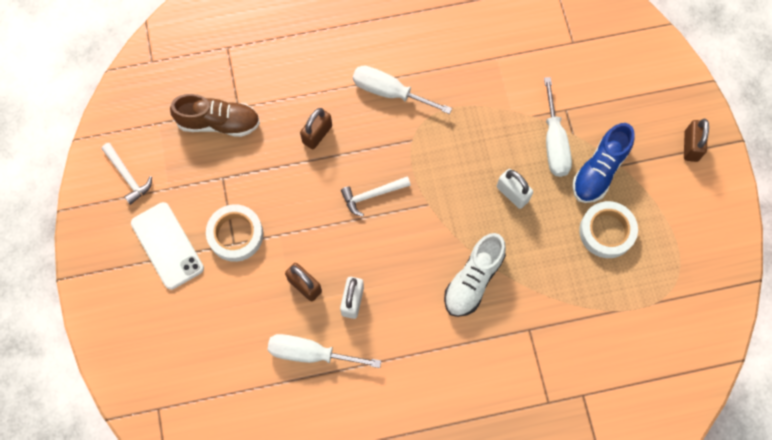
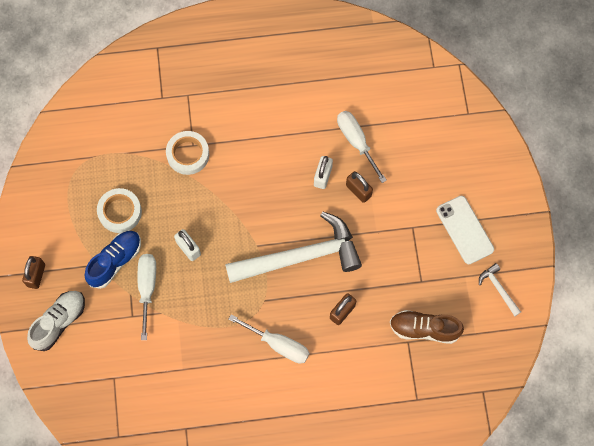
camera: 175 degrees left, 0 degrees up
(235, 235) = (411, 234): white tape -> white tape (188, 154)
(310, 353) = (356, 142): white screwdriver -> white screwdriver turned 135 degrees counterclockwise
(372, 195) = (301, 256): white hammer -> white hammer, size x2.40
(473, 280) = (229, 184): white shoe -> white shoe (59, 322)

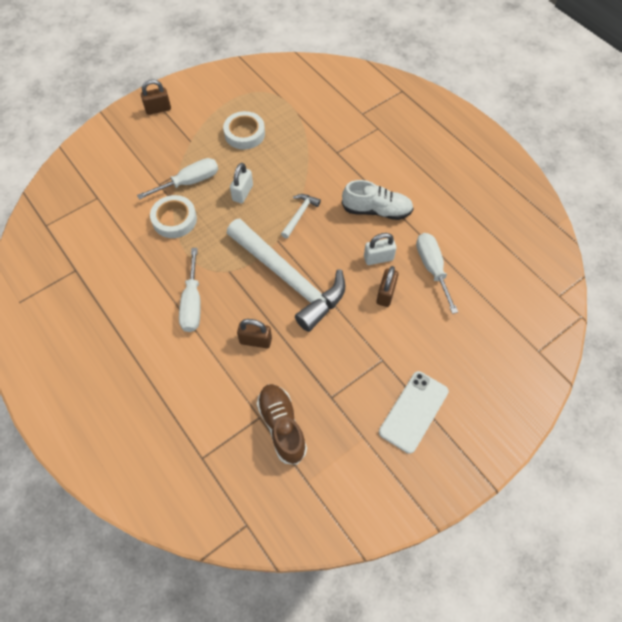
camera: 60 degrees right, 10 degrees down
(59, 322) = (127, 140): white shoe -> white shoe (376, 210)
(115, 261) = (200, 150): blue shoe -> none
(188, 154) = (326, 153): white tape -> white tape (174, 219)
(356, 142) = (432, 268): white screwdriver -> white screwdriver turned 45 degrees counterclockwise
(498, 289) = (372, 481): white hammer -> white hammer (299, 214)

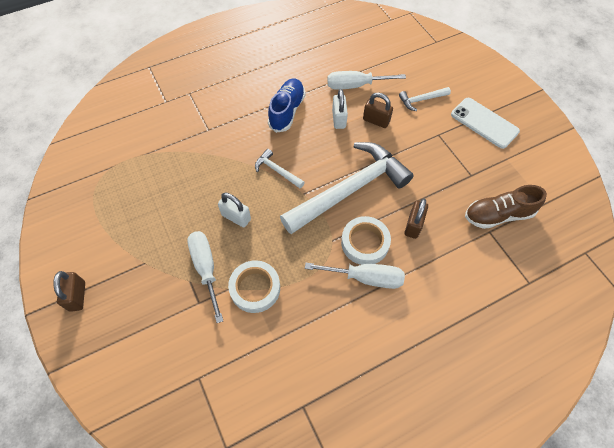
camera: 80 degrees left, 0 degrees up
(244, 134) = (154, 206): white tape -> white tape (365, 243)
(376, 210) = (287, 111): white shoe -> blue shoe
(430, 338) = (421, 100): none -> white hammer

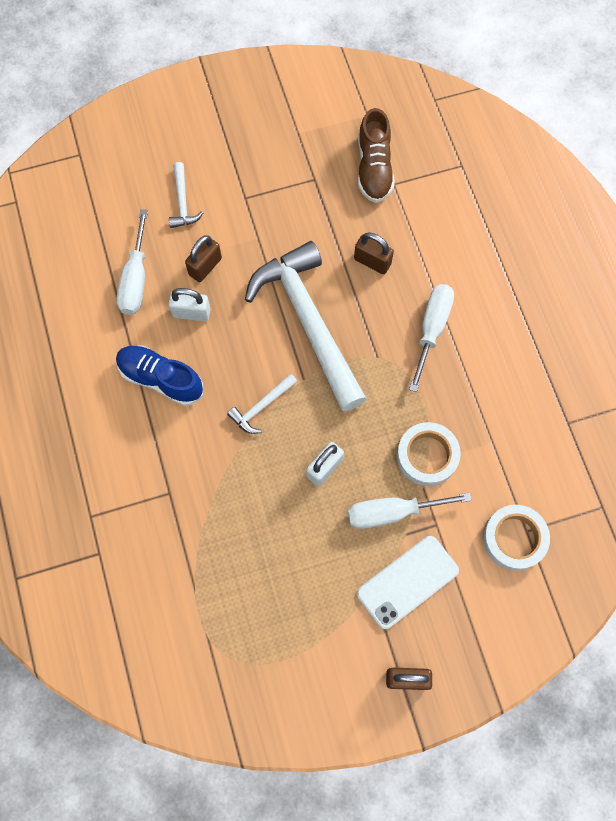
camera: 80 degrees left, 10 degrees up
(365, 243) = (386, 320): white tape -> white tape (514, 538)
(484, 123) = (238, 140): white phone -> white phone (407, 582)

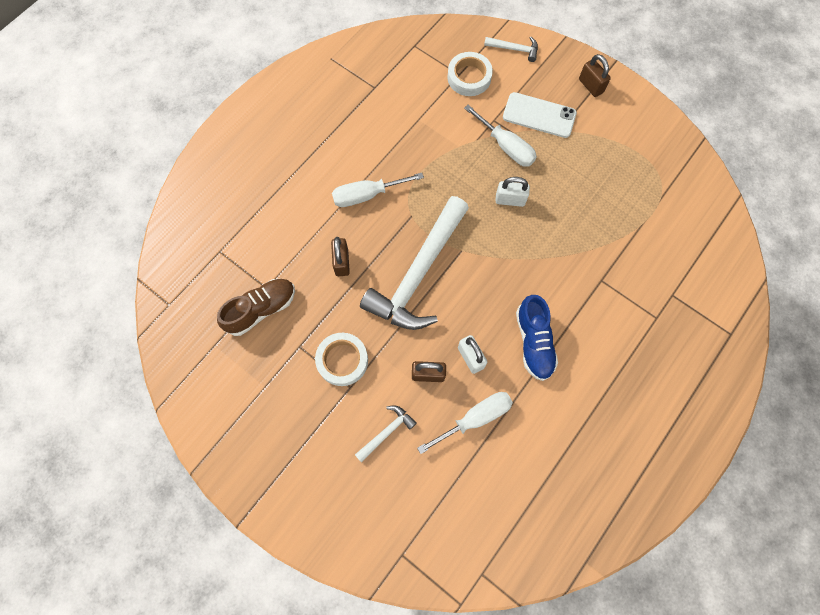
camera: 125 degrees left, 0 degrees up
(261, 407) = (501, 263): white hammer -> white hammer (514, 49)
(427, 456) = (455, 148): white tape -> white tape (342, 360)

